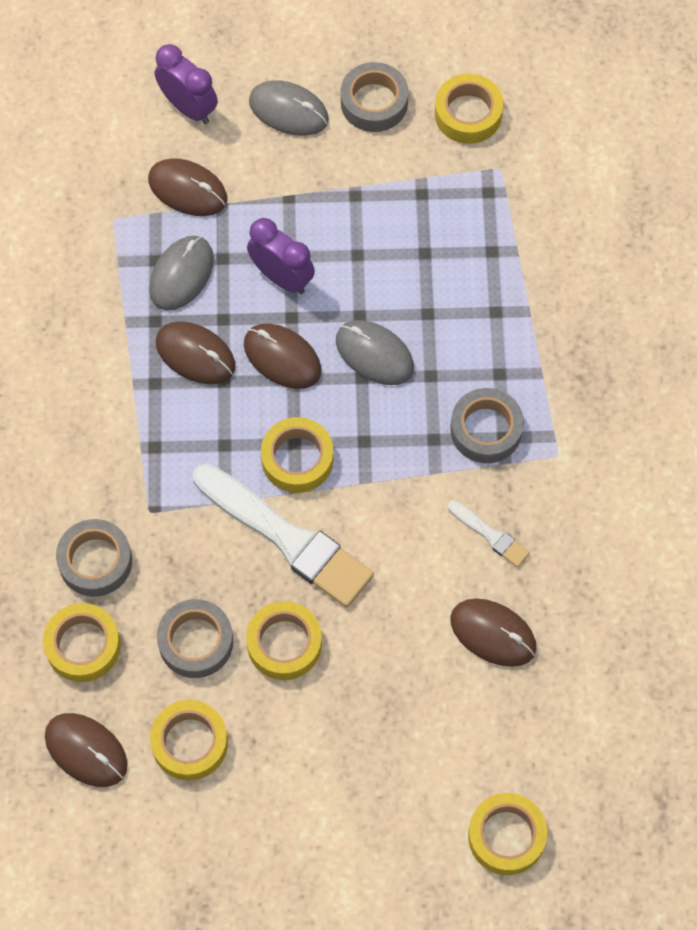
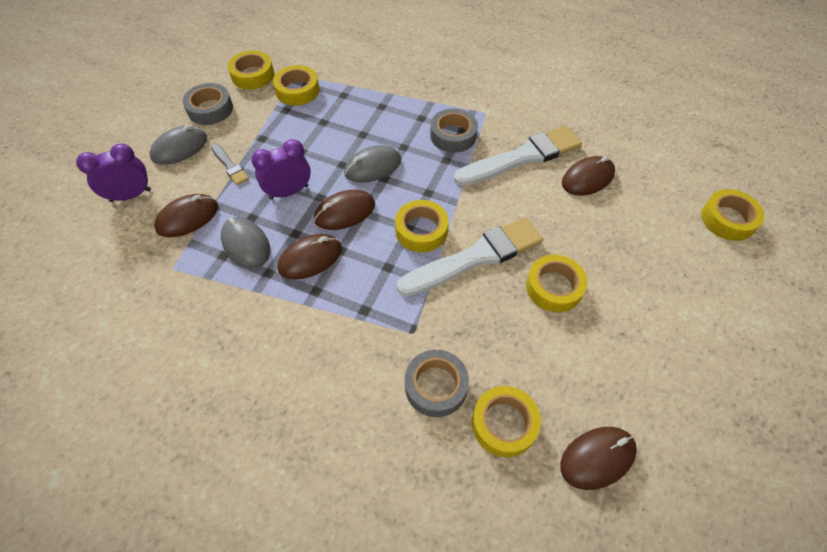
camera: 65 degrees left, 10 degrees down
(190, 743) = (612, 377): yellow tape -> yellow tape (297, 90)
(196, 642) = (531, 342): grey tape -> none
(289, 186) = (230, 166): none -> grey brush
(490, 535) = (522, 157): white brush -> white brush, size x2.20

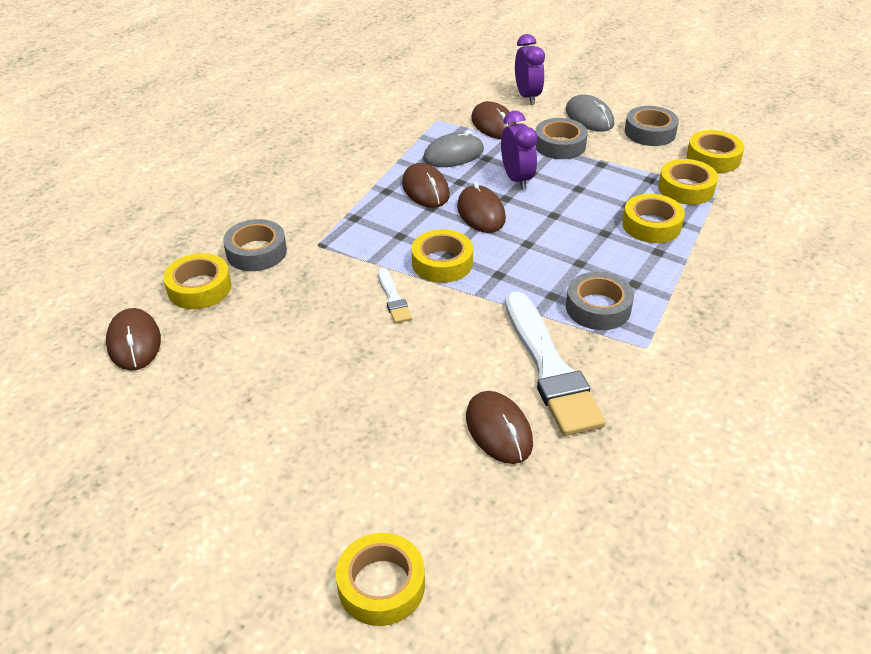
camera: 100 degrees right, 15 degrees down
(230, 166) = (560, 145): grey brush -> grey tape
(372, 167) = (547, 236): grey mouse -> none
(476, 257) = (393, 298): white brush -> white brush, size x0.45
(554, 287) = (331, 354): yellow tape -> yellow tape (651, 225)

